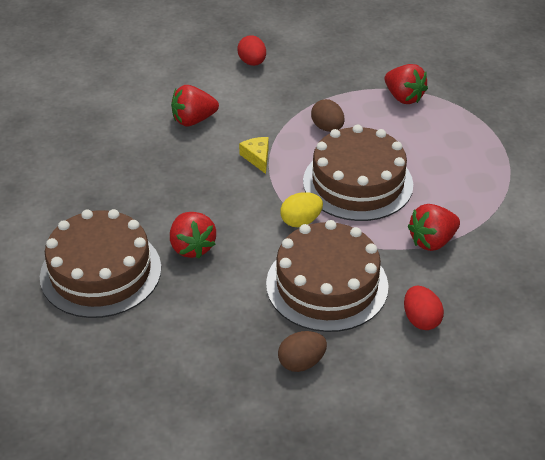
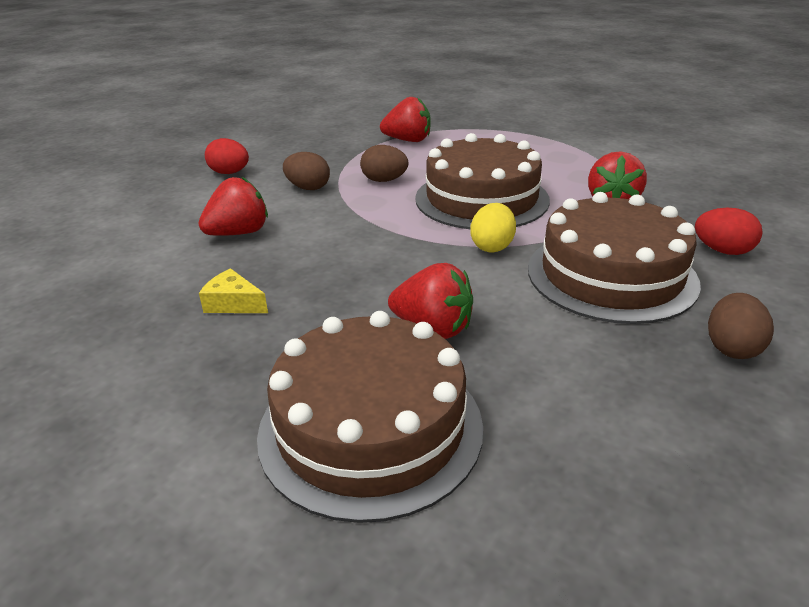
camera: 45 degrees left, 10 degrees down
(193, 120) = (239, 233): red strawberry -> red strawberry turned 150 degrees counterclockwise
(257, 158) = (360, 227): yellow cheese -> yellow cheese (233, 303)
(276, 105) = (308, 188): none -> brown egg

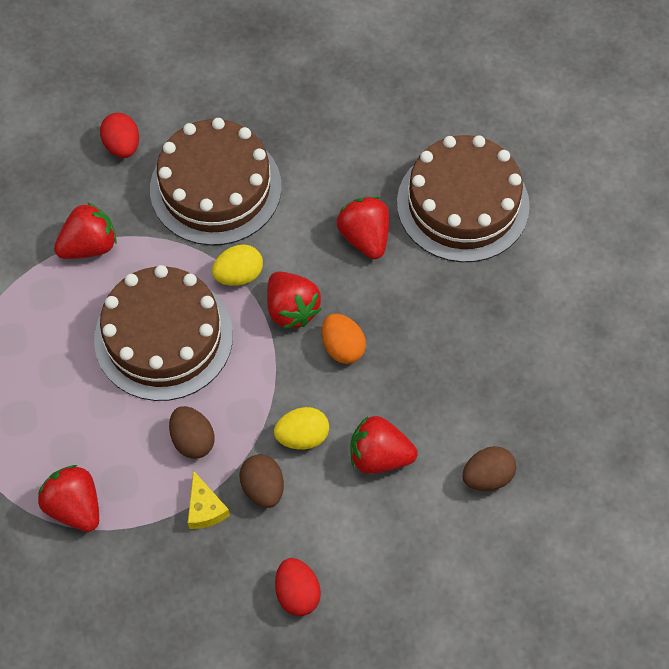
camera: 135 degrees left, 30 degrees up
(233, 303) = (450, 361): yellow cheese -> yellow cheese (205, 508)
(312, 213) = (302, 436): none -> yellow egg
(346, 260) = (342, 347): none -> orange egg
(420, 254) = (291, 309): none -> red strawberry
(731, 347) = (248, 100): brown egg -> brown egg (487, 476)

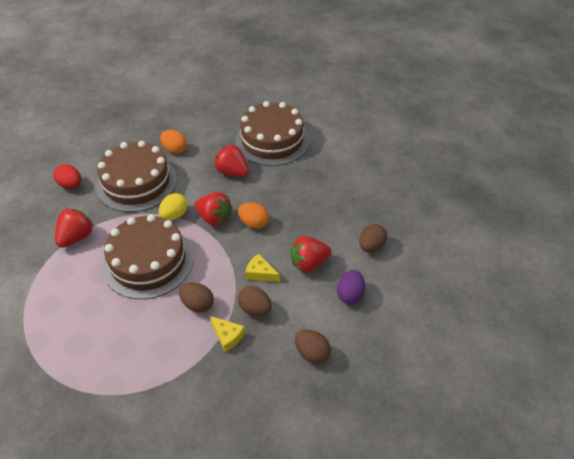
camera: 30 degrees left, 15 degrees down
(75, 506) = (144, 376): red strawberry -> none
(297, 593) = (312, 353): red egg -> brown egg
(302, 436) = (260, 273): yellow egg -> yellow cheese
(303, 150) = (175, 149): none -> orange egg
(404, 536) = (350, 294): none -> purple egg

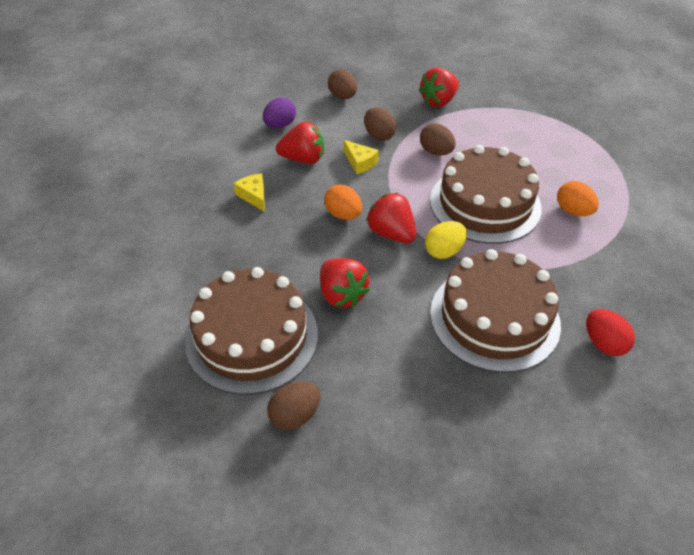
camera: 160 degrees left, 0 degrees up
(76, 237) = (580, 255): red strawberry -> red strawberry (438, 101)
(175, 149) = (423, 367): orange egg -> orange egg (573, 211)
(228, 336) = (413, 123): yellow cheese -> yellow cheese (253, 196)
(371, 246) = (225, 157): brown egg -> brown egg (295, 415)

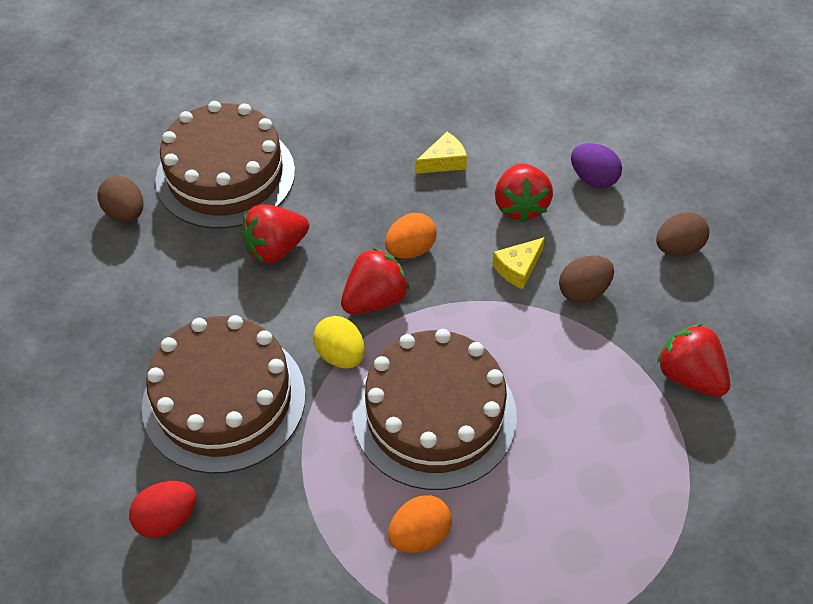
camera: 90 degrees right, 5 degrees up
(436, 152) = (551, 362): brown egg -> none

